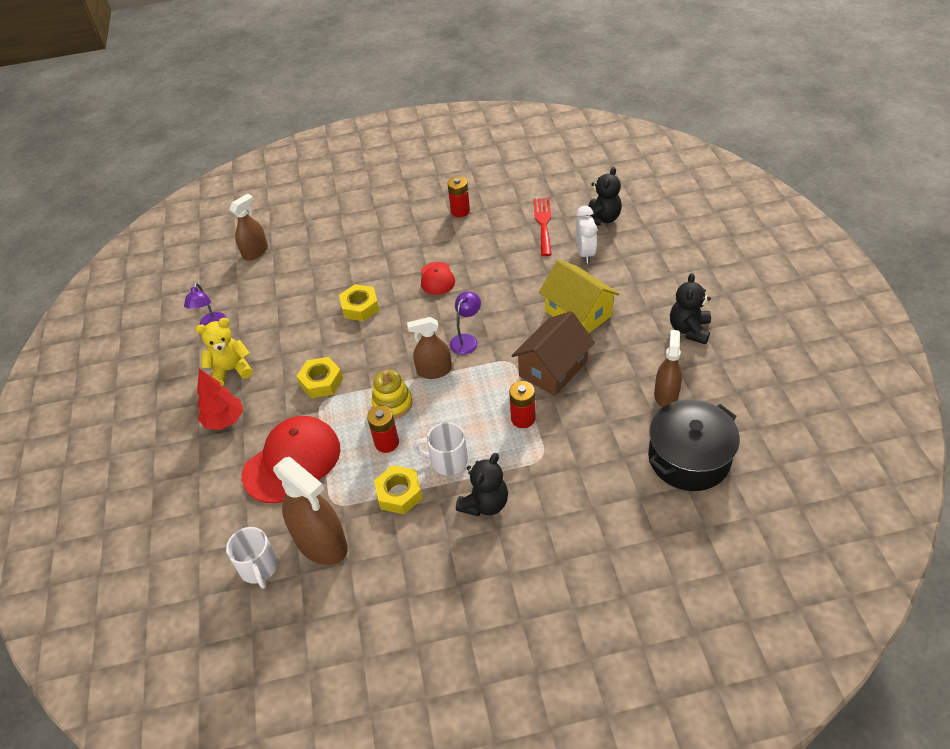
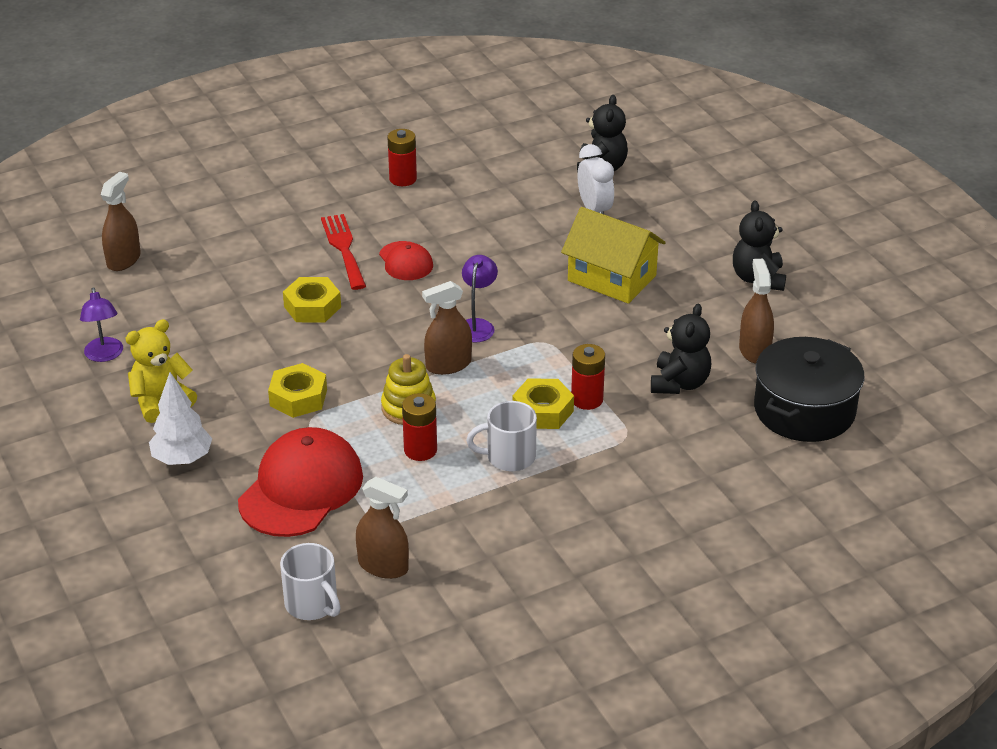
camera: 20 degrees left, 10 degrees down
(225, 421) = (182, 459): red tree -> white tree
(321, 543) = (383, 566): brown spray bottle -> brown spray bottle, size x0.63
(399, 494) = (461, 500): yellow nut -> yellow nut (543, 411)
(485, 503) = (575, 493): black teddy bear -> black teddy bear (679, 383)
(543, 223) = (525, 182): red fork -> red fork (343, 248)
(553, 369) = (603, 342): brown house -> none

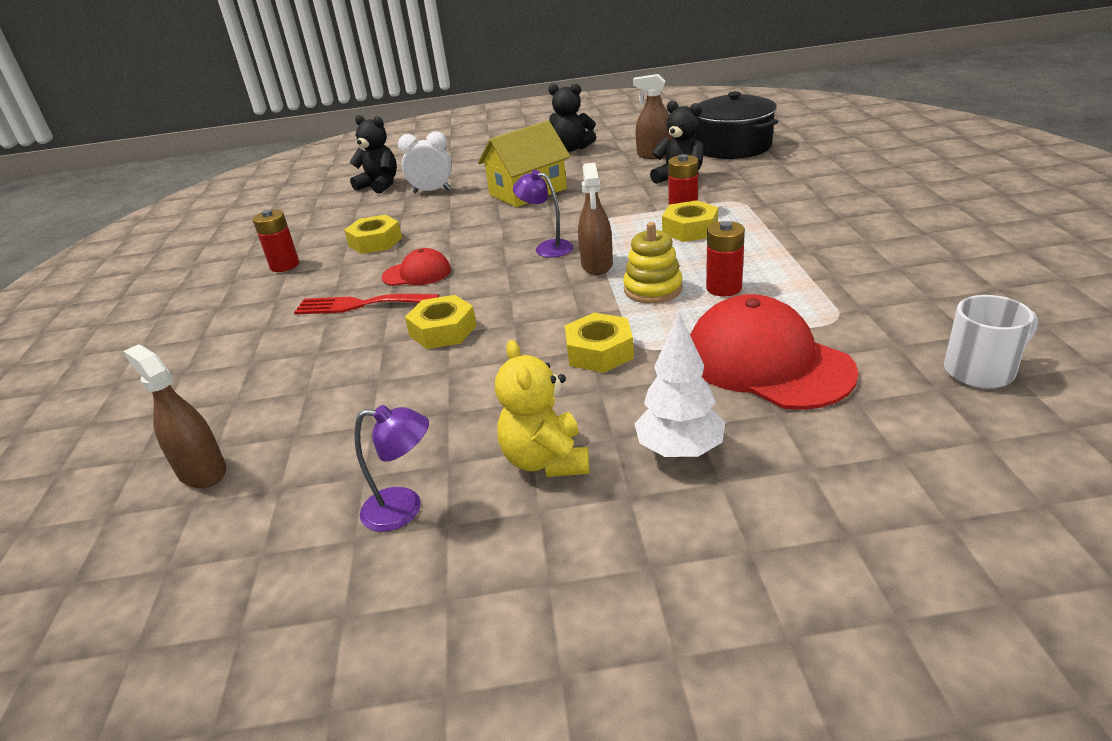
camera: 65 degrees left, 5 degrees down
(383, 566) = (910, 322): brown spray bottle -> none
(463, 214) = (375, 242): none -> yellow nut
(509, 457) = (750, 248): white mug -> none

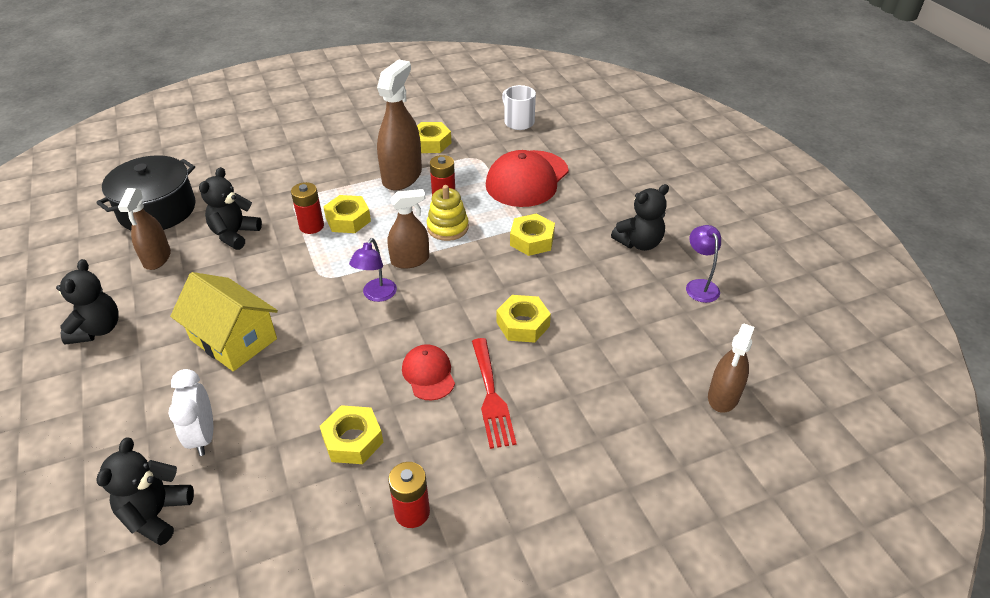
camera: 110 degrees left, 10 degrees up
(546, 460) = (639, 243): yellow teddy bear -> black teddy bear
(680, 450) = (612, 201): white tree -> none
(784, 259) = (402, 176): none -> brown spray bottle
(882, 281) = (431, 143): none -> yellow nut

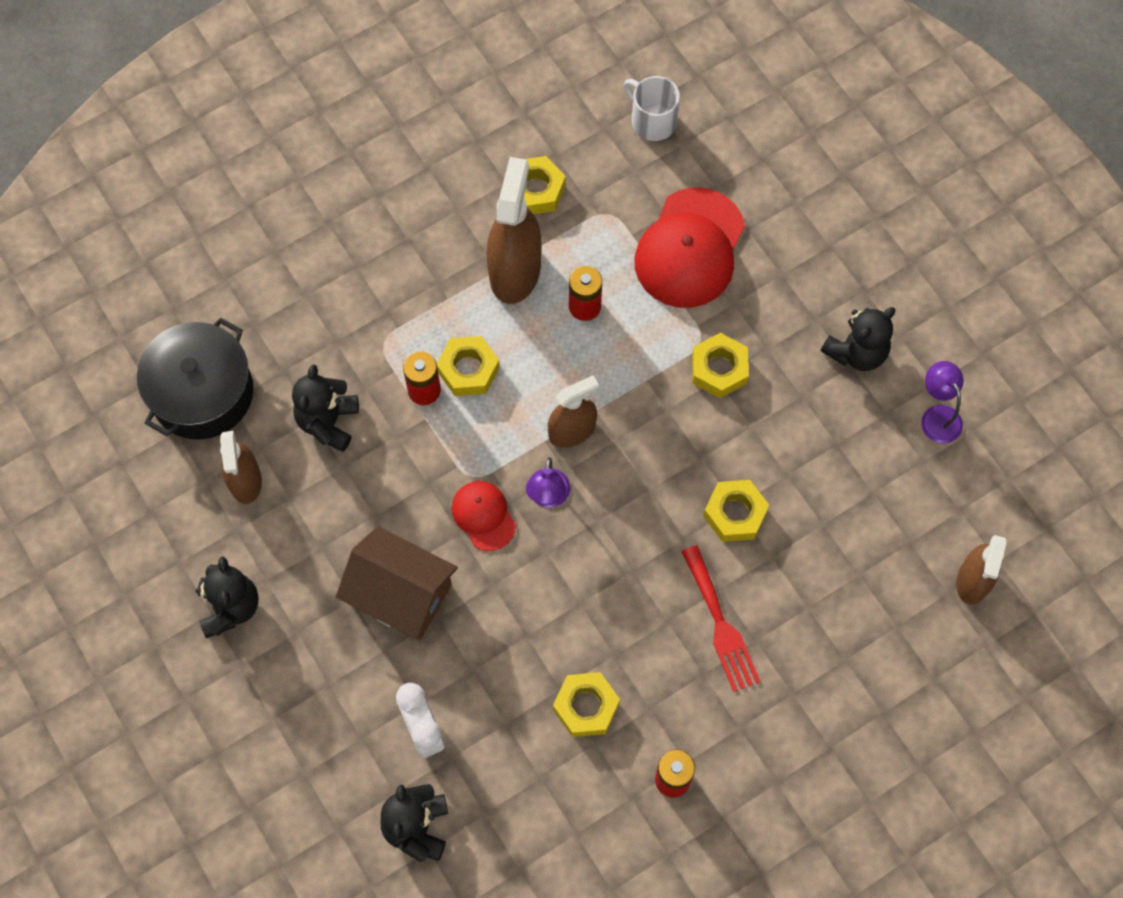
camera: 10 degrees left, 25 degrees up
(233, 339) = (400, 594): yellow house -> brown house
(428, 374) = (643, 606): red cap -> red cap (483, 516)
(447, 227) = (604, 363): yellow stacking toy -> none

